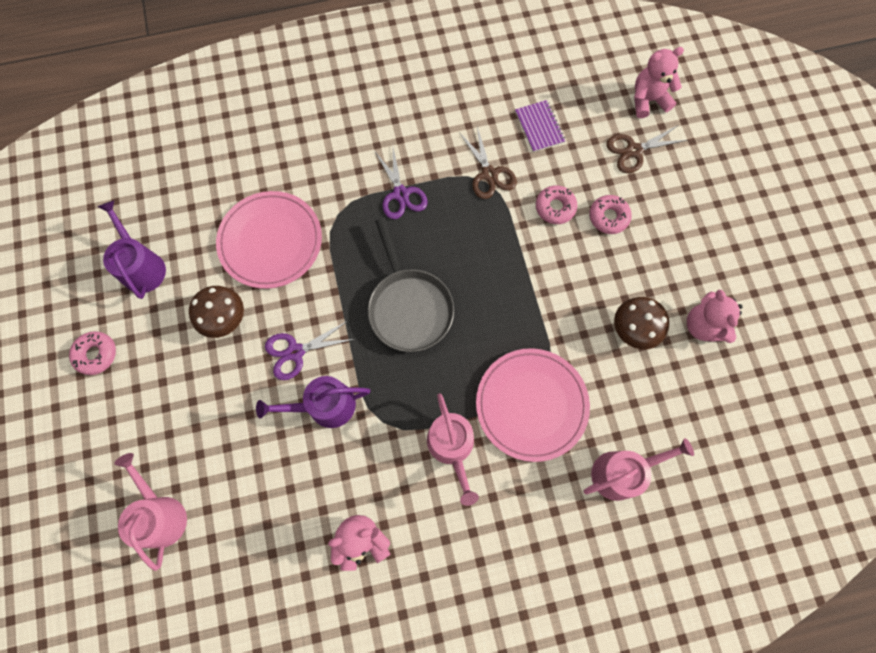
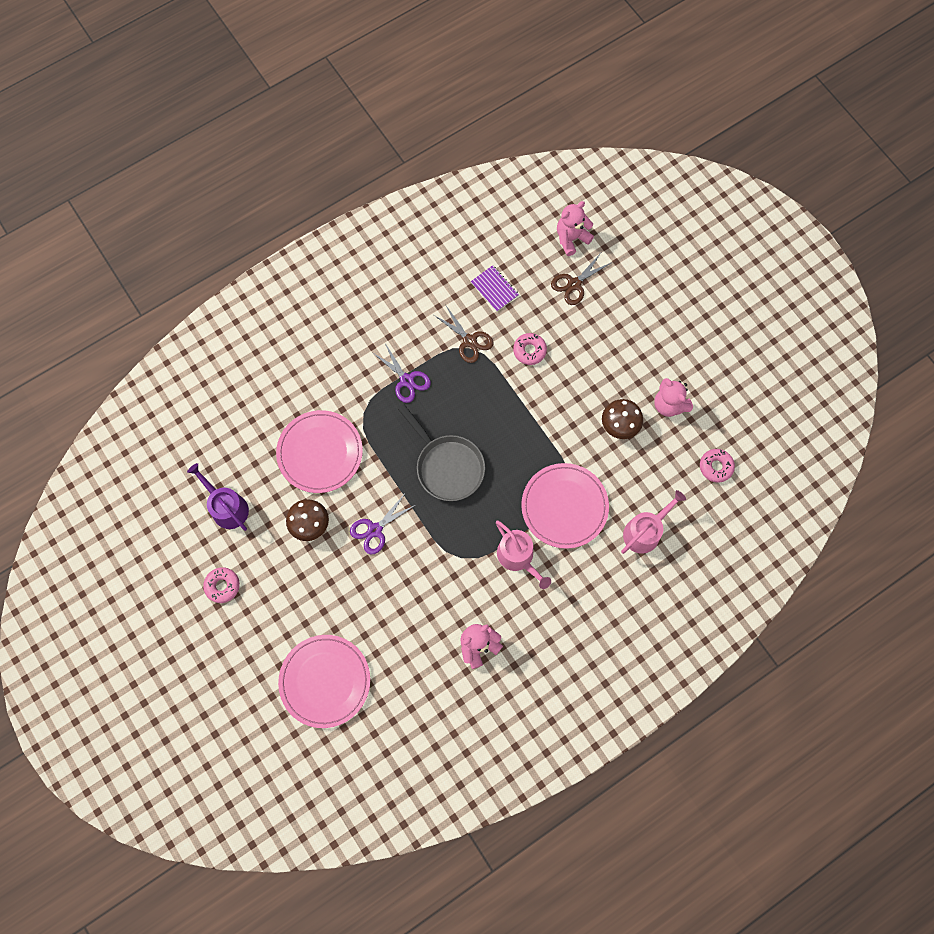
camera: 20 degrees left, 0 degrees up
(160, 514) = (325, 681): pink watering can -> pink plate
(325, 406) = (413, 561): purple watering can -> none
(608, 217) = (572, 344): pink donut -> pink donut (715, 467)

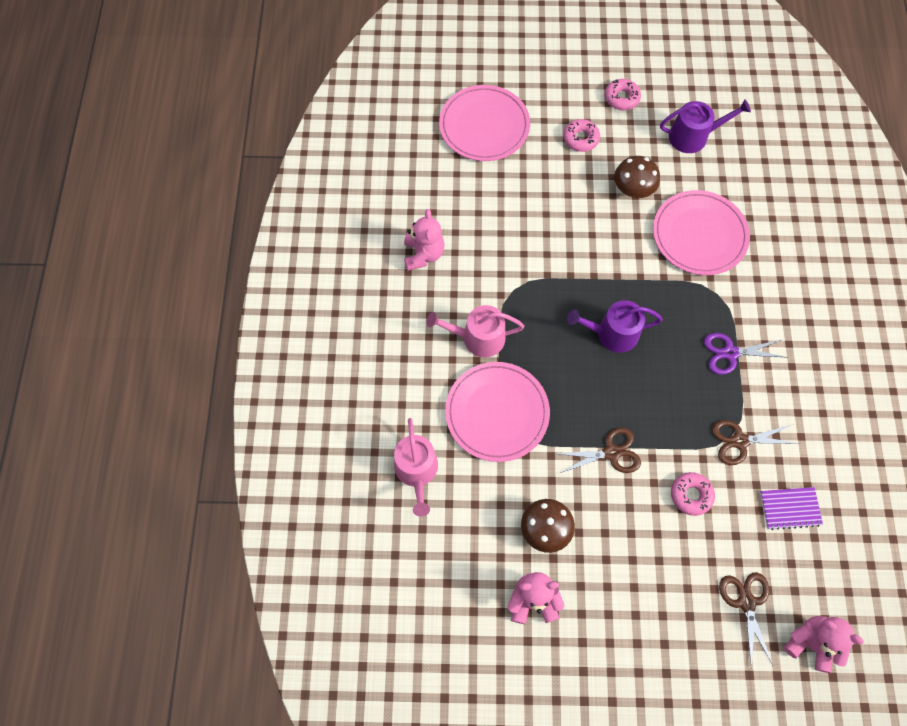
camera: 125 degrees right, 5 degrees down
(375, 530) = (591, 236): purple scissors -> none
(447, 466) = (612, 333): grey pan -> purple watering can
(537, 415) = (611, 453): none -> brown scissors
(571, 238) = (810, 643): pink teddy bear -> pink teddy bear turned 60 degrees counterclockwise
(715, 467) = (430, 597): pink donut -> pink donut (580, 139)

